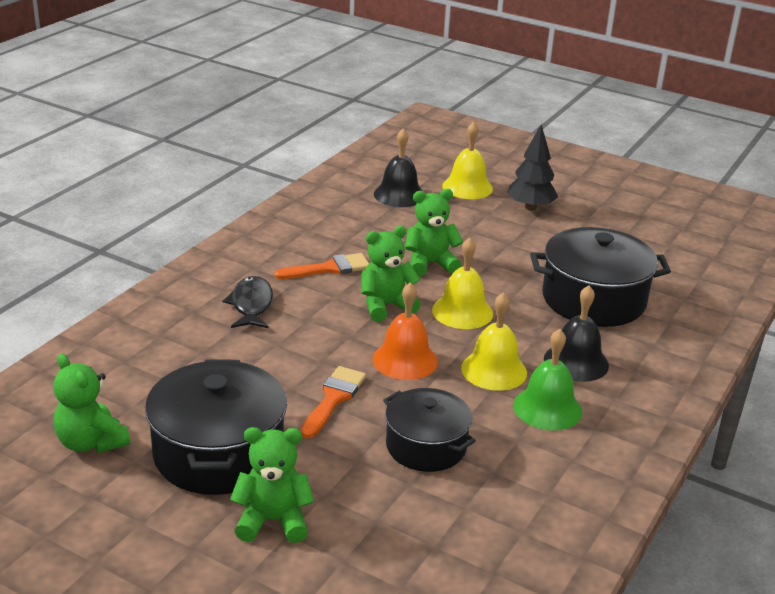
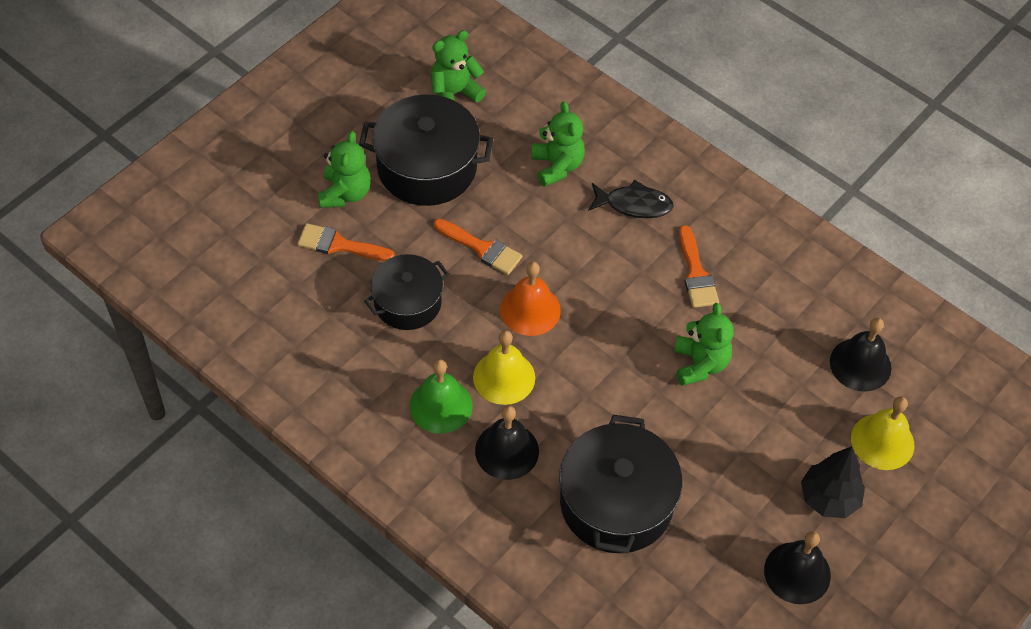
camera: 100 degrees right, 25 degrees up
(358, 514) = (339, 245): none -> orange brush
(386, 306) = (622, 310): green teddy bear -> green teddy bear (557, 166)
(462, 311) = (605, 374): yellow bell -> none
(602, 219) = (797, 572): none -> black bell

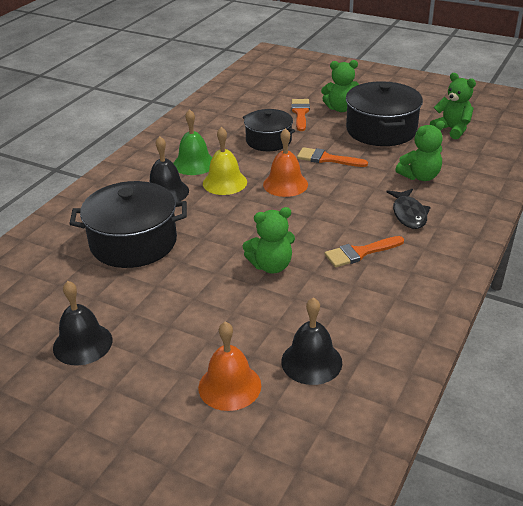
camera: 80 degrees right, 20 degrees down
(482, 248) = (327, 159): orange brush -> orange brush turned 90 degrees clockwise
(829, 498) = (159, 355): black tree -> none
(882, 441) = (229, 386): yellow bell -> orange bell

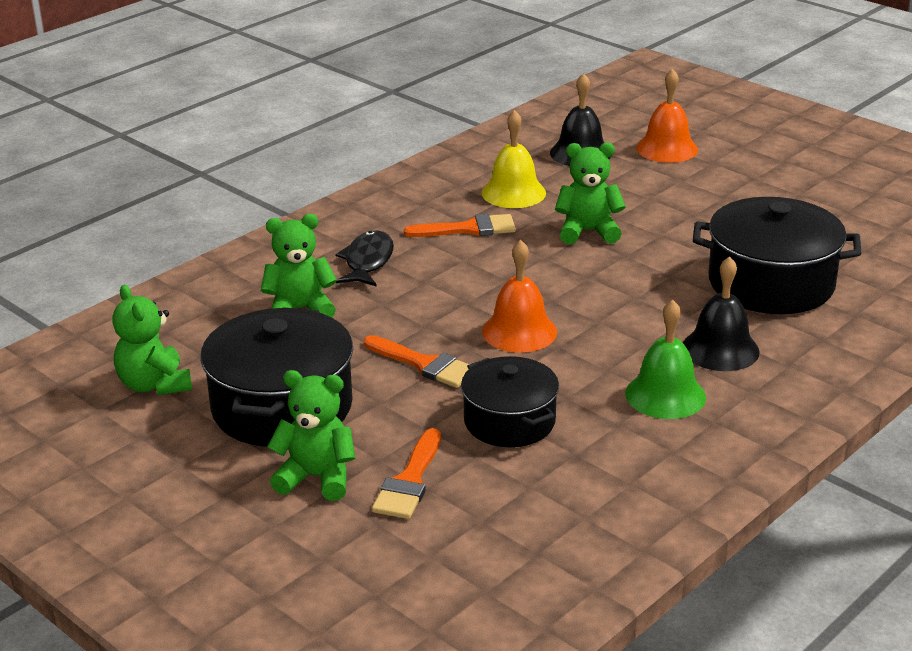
camera: 165 degrees left, 5 degrees down
(82, 344) = (821, 194): black bell -> none
(224, 182) = (618, 350): yellow bell -> yellow bell (513, 193)

